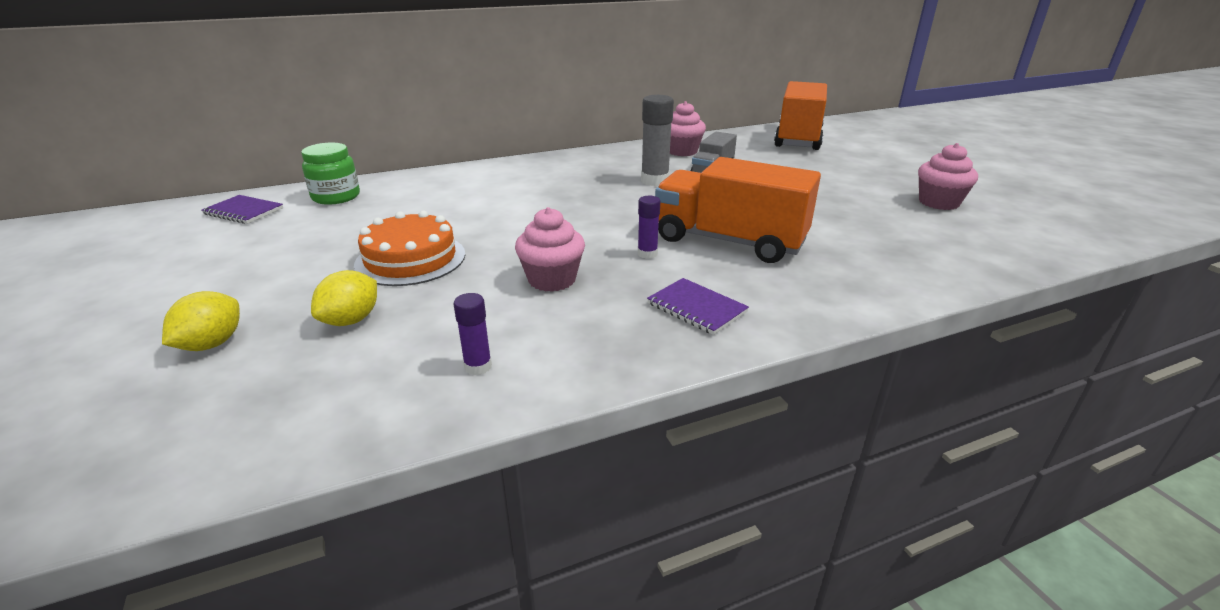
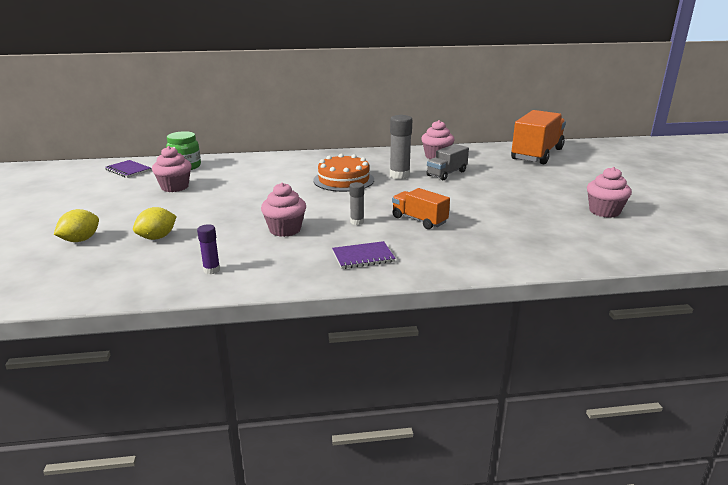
camera: 15 degrees right, 5 degrees down
(336, 231) = (175, 187): none -> pink cupcake
(410, 259) = (208, 208): orange cake -> orange cake (343, 180)
(647, 254) = (357, 222): purple glue stick -> grey glue stick
(696, 308) = (363, 257): purple notebook -> purple notebook turned 75 degrees counterclockwise
(729, 241) = (419, 220): orange truck -> orange truck, size x0.55

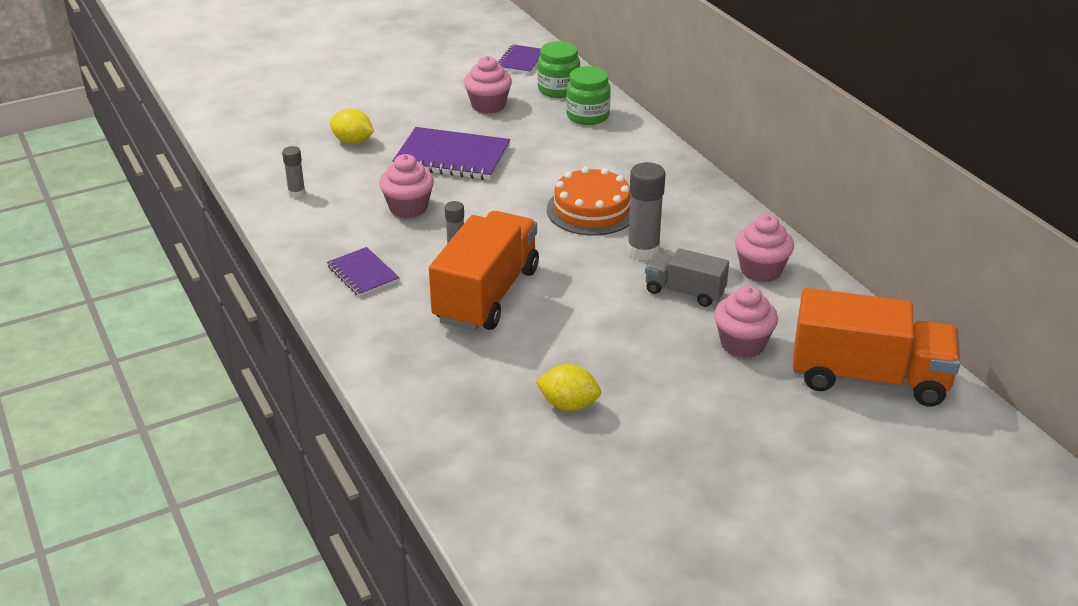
camera: 70 degrees right, 10 degrees up
(80, 240) = (329, 106): yellow lemon -> yellow lemon (568, 405)
(211, 270) = (296, 193): purple glue stick -> grey glue stick
(231, 165) = (587, 116): none -> green jar
(231, 207) = (452, 157): none -> purple notebook
(419, 220) = (486, 295): orange truck -> orange truck, size x1.82
(604, 211) = (618, 465): pink cupcake -> pink cupcake (742, 344)

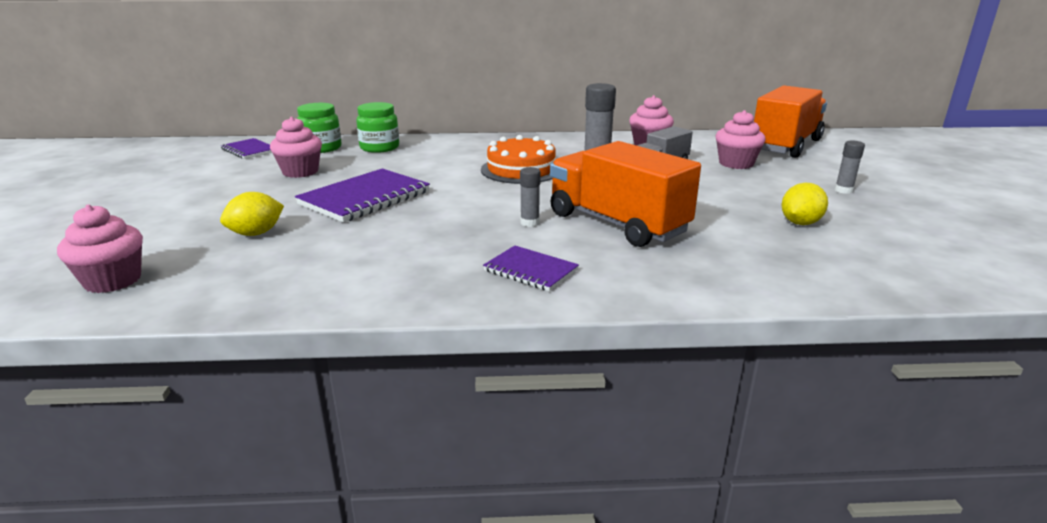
camera: 65 degrees left, 10 degrees down
(296, 193) = (314, 280): grey glue stick -> grey glue stick (843, 190)
(363, 274) = (530, 270): purple notebook -> purple notebook turned 45 degrees clockwise
(408, 208) = (429, 230): pink cupcake -> pink cupcake (113, 281)

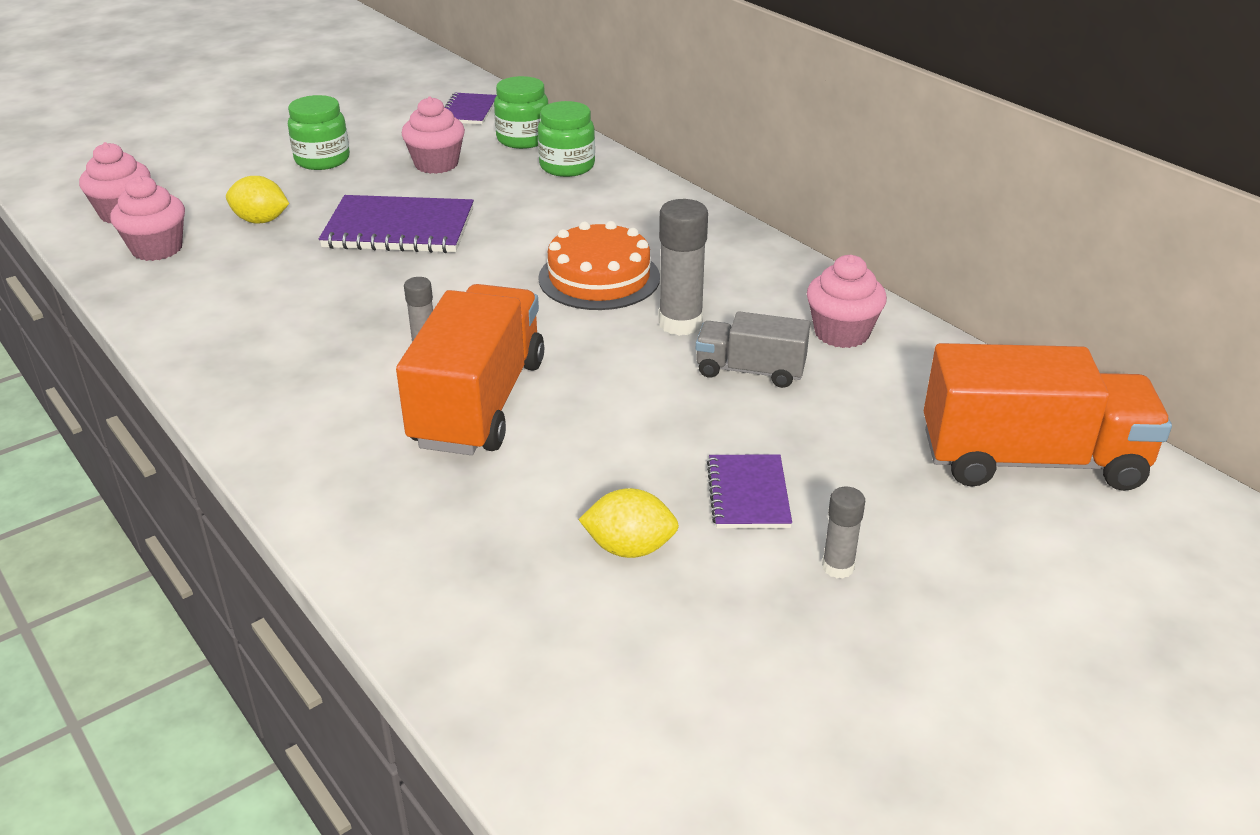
camera: 55 degrees right, 10 degrees up
(210, 197) = (322, 160): none -> green jar
(530, 270) = (296, 392): purple notebook -> purple notebook (748, 494)
(736, 163) = (848, 433): pink cupcake -> pink cupcake (157, 249)

